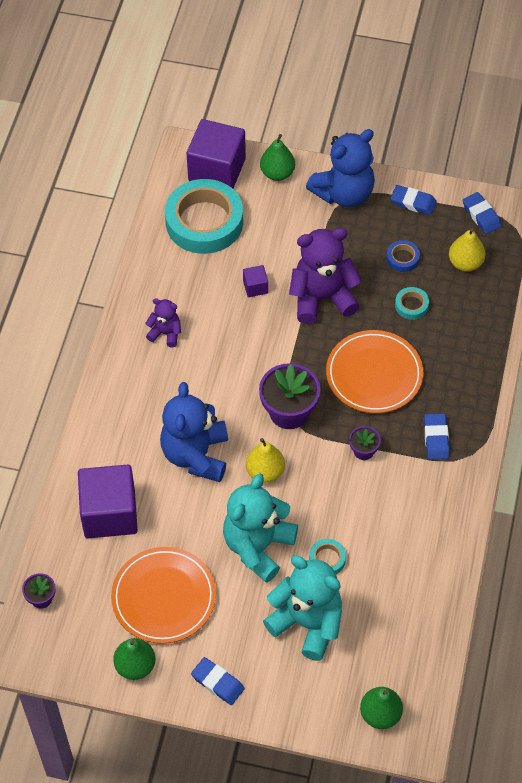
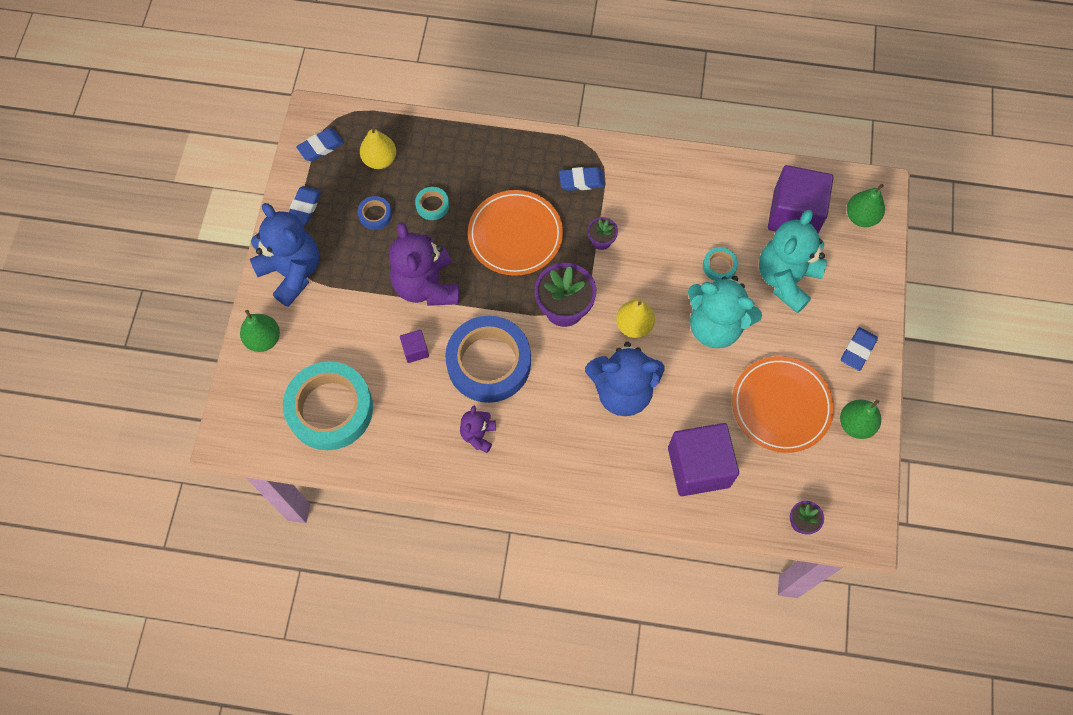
camera: 95 degrees left, 10 degrees up
(217, 170) = (258, 402): purple cube -> purple cube (794, 214)
(237, 345) = (489, 362): none -> blue tape

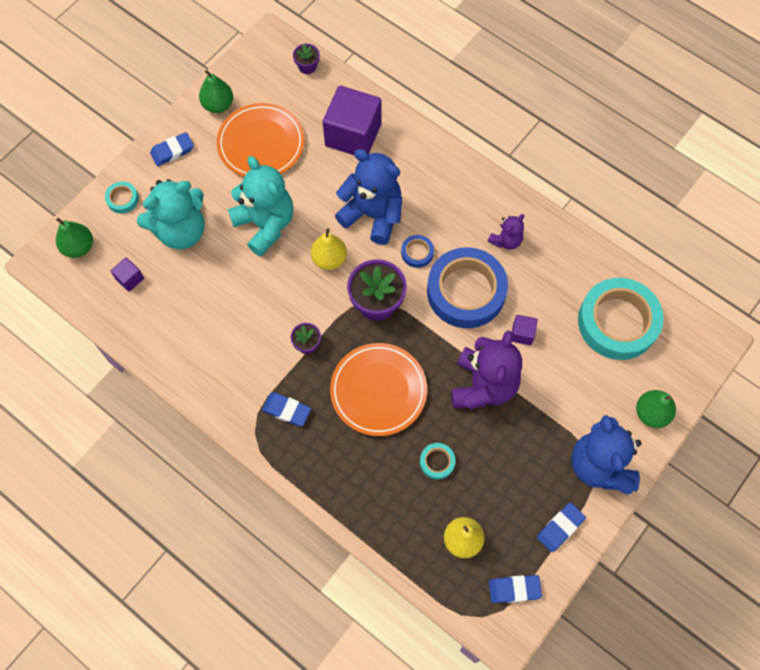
camera: 150 degrees left, 0 degrees up
(375, 215) = (495, 482): blue tape -> blue tape (417, 253)
(719, 266) = (225, 269): turquoise tape -> turquoise tape (122, 199)
(794, 214) = (130, 279): purple cube -> purple cube, size x0.44

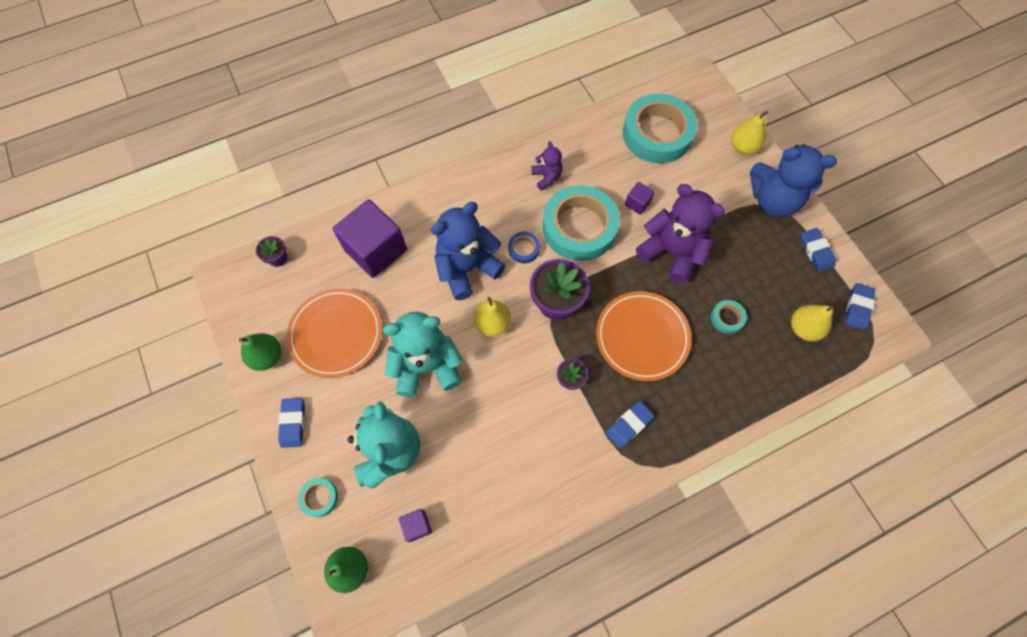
camera: 65 degrees left, 0 degrees up
(466, 291) = (579, 227): blue tape -> turquoise tape
(651, 413) = (743, 147): green pear -> yellow pear

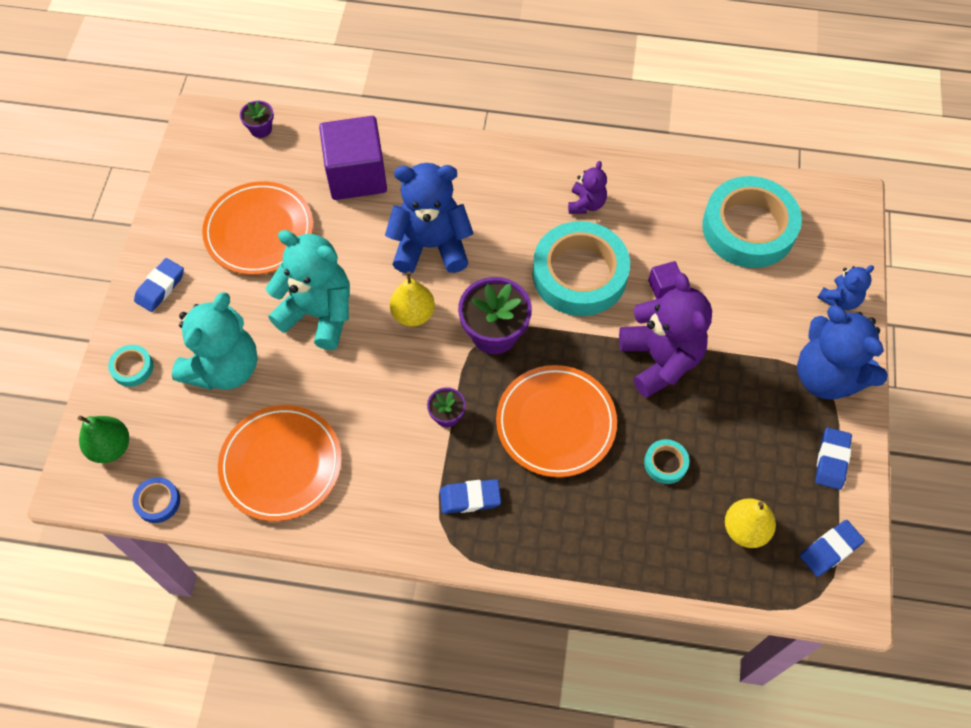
camera: 35 degrees right, 5 degrees down
(267, 357) = (183, 214): green pear -> none
(417, 526) = (196, 451): purple cube -> none
(486, 492) = (281, 464): none -> orange plate
(523, 249) = (503, 261): blue tape -> blue tape (158, 501)
(743, 147) = (840, 299): yellow pear -> blue teddy bear

